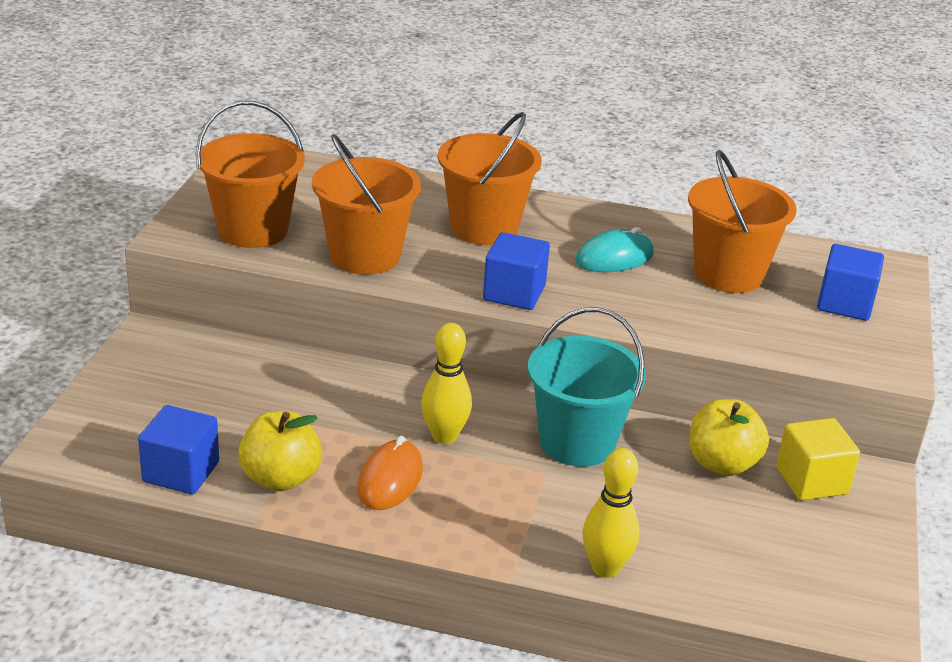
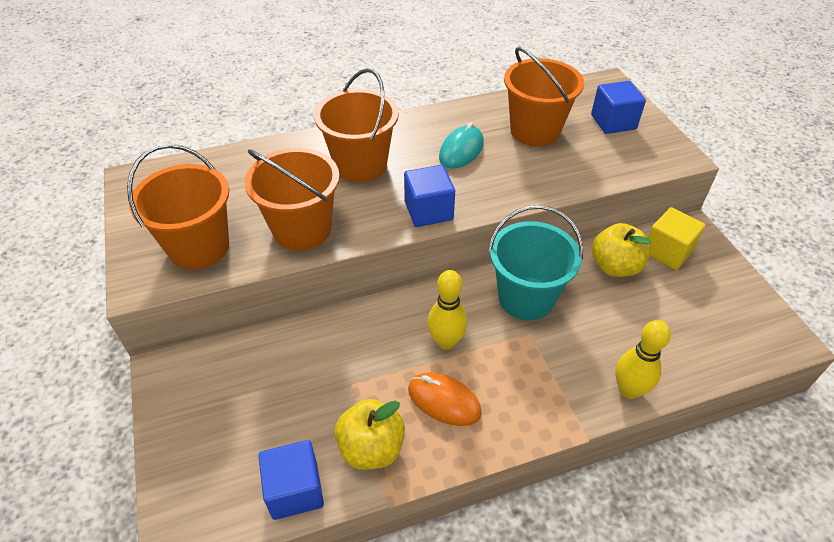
camera: 30 degrees left, 15 degrees up
(390, 479) = (444, 401): orange mouse -> orange mouse turned 45 degrees counterclockwise

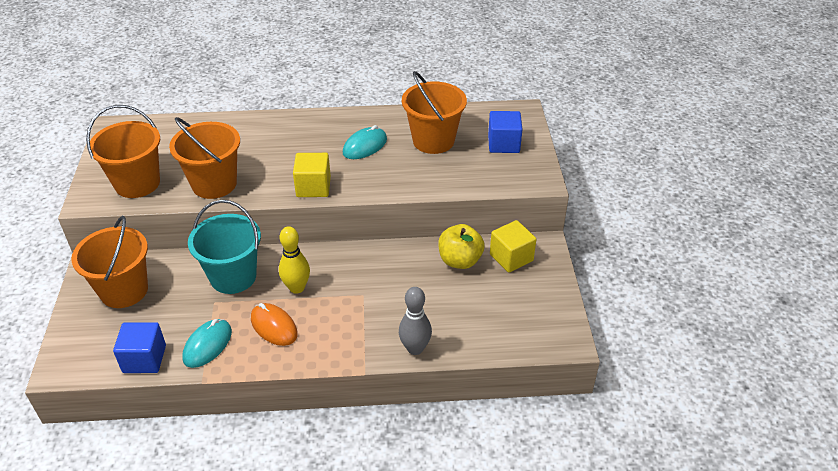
camera: 15 degrees right, 5 degrees down
(360, 165) = (281, 144): orange bucket -> orange bucket (124, 290)
(371, 448) = (207, 345): yellow apple -> turquoise mouse
(428, 211) = (313, 187): blue cube -> yellow cube
(526, 298) = (375, 269): turquoise bucket -> turquoise bucket (233, 277)
(629, 390) = (415, 348): yellow bowling pin -> grey bowling pin

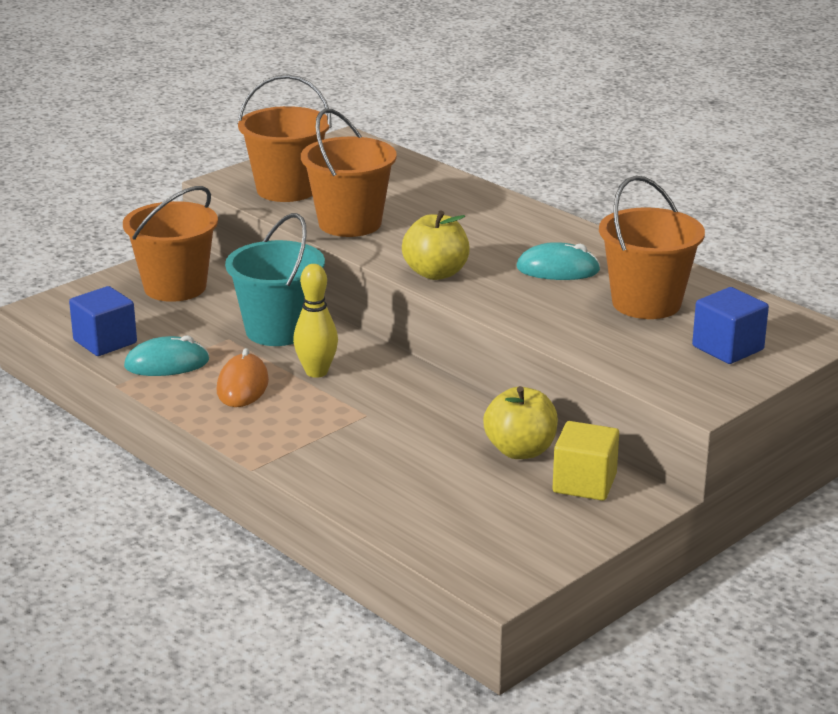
camera: 50 degrees right, 15 degrees down
(313, 187) = (436, 273): yellow cube -> yellow apple
(415, 348) = (333, 483): grey bowling pin -> none

